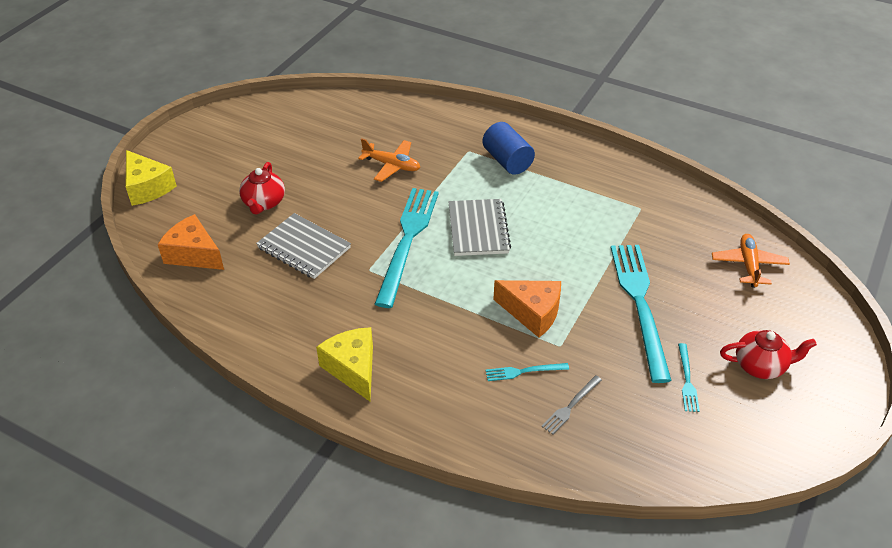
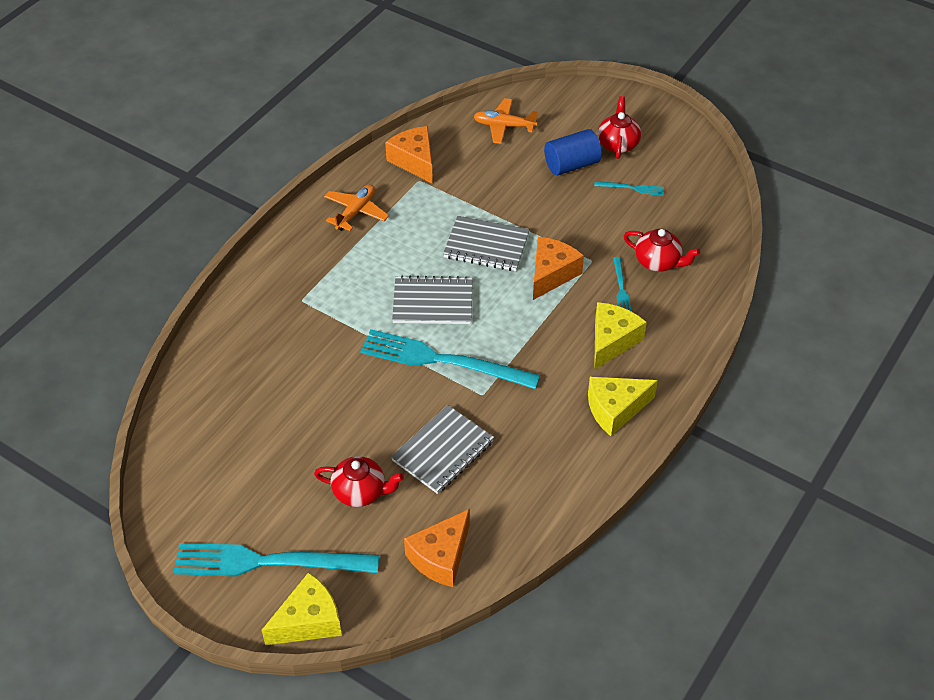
camera: 85 degrees left, 5 degrees up
(392, 165) = (314, 369): orange plane -> orange plane (356, 212)
(445, 364) = (612, 341): none -> yellow cheese
(507, 161) = (326, 269): blue cylinder -> blue cylinder (571, 165)
(561, 261) = (486, 246): none -> grey notebook
(571, 406) = (658, 262): grey fork -> red teapot
(640, 305) = (547, 202): turquoise fork -> turquoise fork (270, 562)
(666, 203) = (414, 161): none -> orange cheese

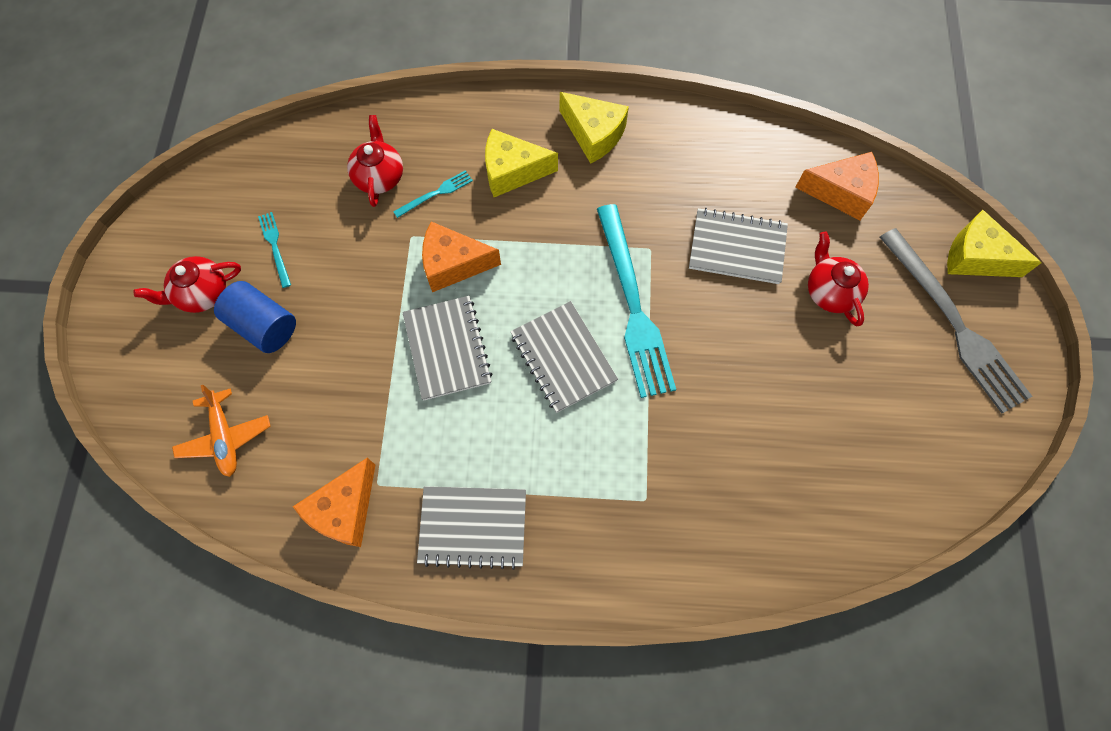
camera: 120 degrees left, 20 degrees up
(270, 562) = (953, 323): turquoise fork -> grey fork
(356, 212) = (473, 527): orange plane -> grey notebook

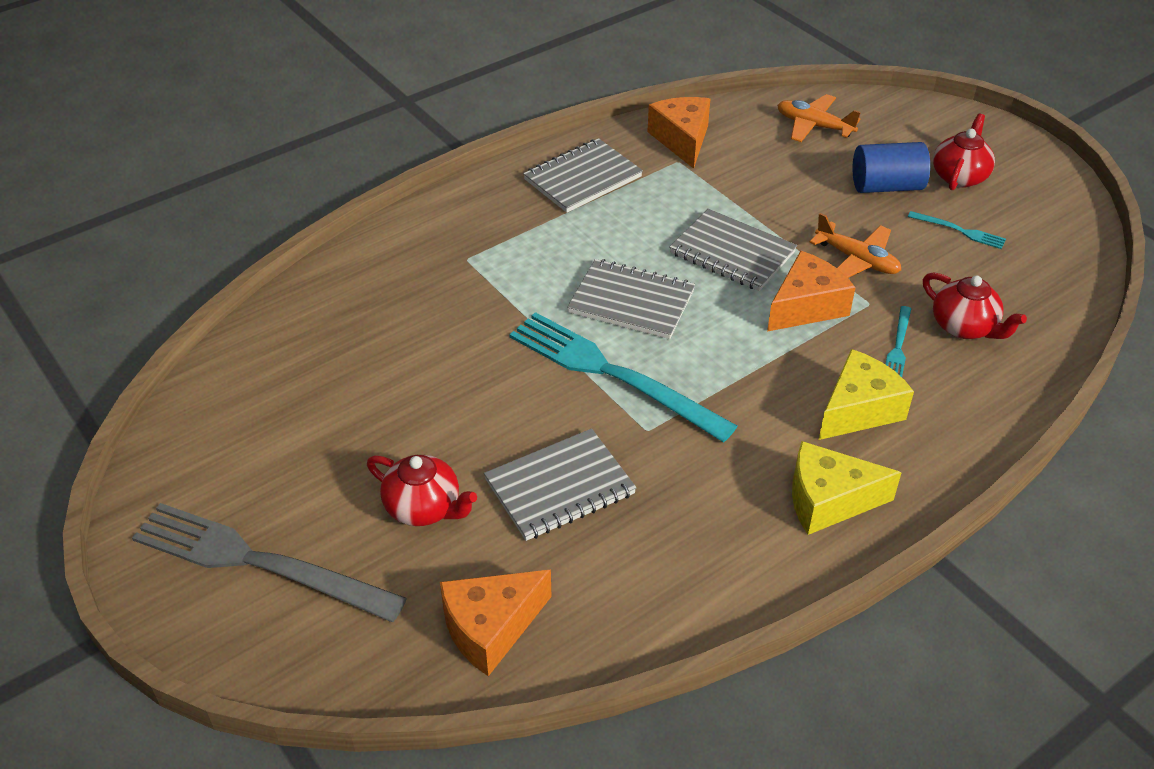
camera: 140 degrees right, 25 degrees down
(373, 276) = (857, 260): none -> orange plane
(975, 257) = (268, 658): yellow cheese -> none

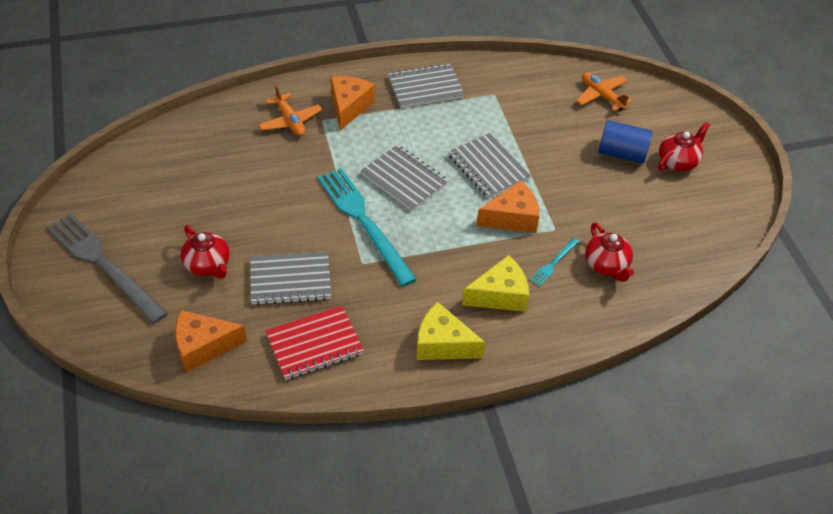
camera: 20 degrees right, 5 degrees up
(653, 565) = (314, 344): none -> red notebook
(682, 140) = (506, 80): orange cheese -> orange cheese (349, 107)
(857, 260) = (566, 198): orange plane -> orange plane (290, 121)
(959, 231) = (650, 199): turquoise fork -> none

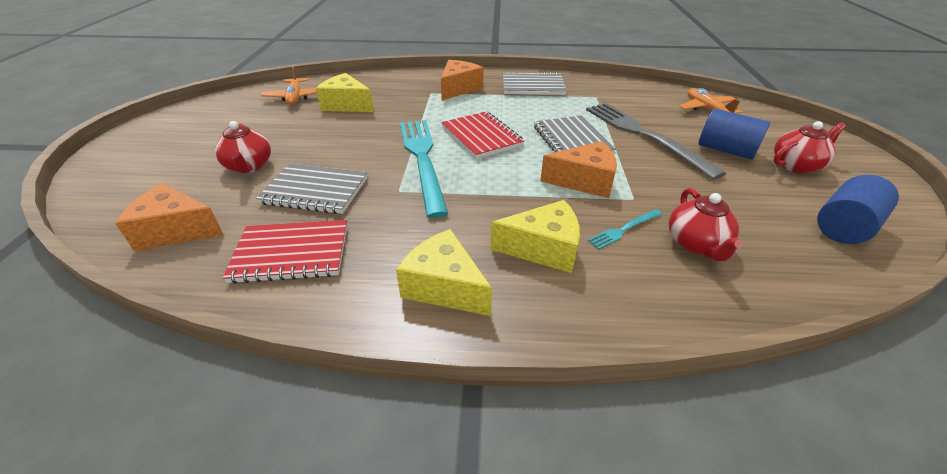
camera: 20 degrees right, 10 degrees down
(104, 265) = (162, 151): grey fork -> grey fork (645, 136)
(243, 158) = (346, 105): none -> yellow cheese
(290, 121) = (403, 90): orange plane -> orange plane (295, 97)
(404, 179) = (481, 137): grey notebook -> red notebook
(707, 224) = (844, 227): none -> blue cylinder

